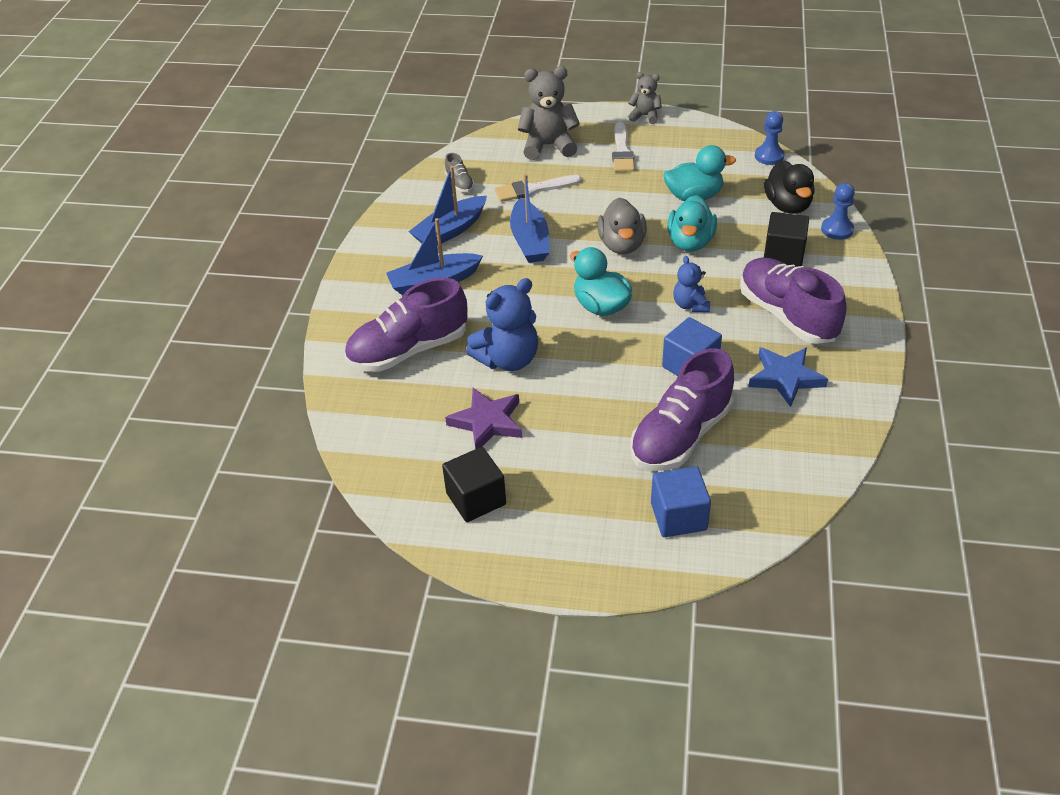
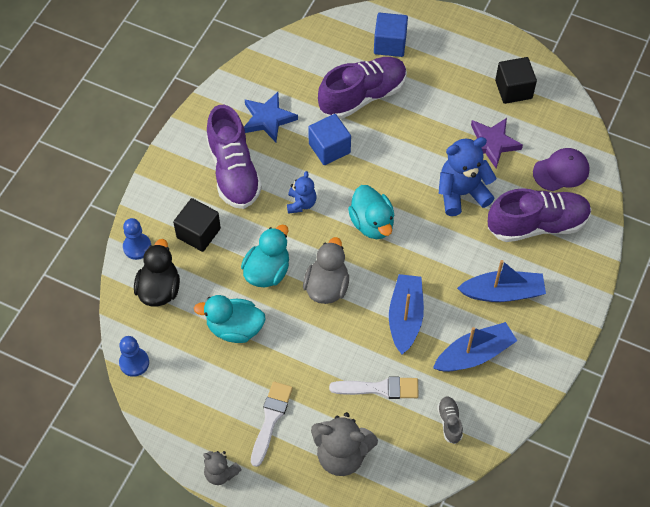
camera: 165 degrees left, 15 degrees up
(389, 413) = (561, 171): none -> purple cap

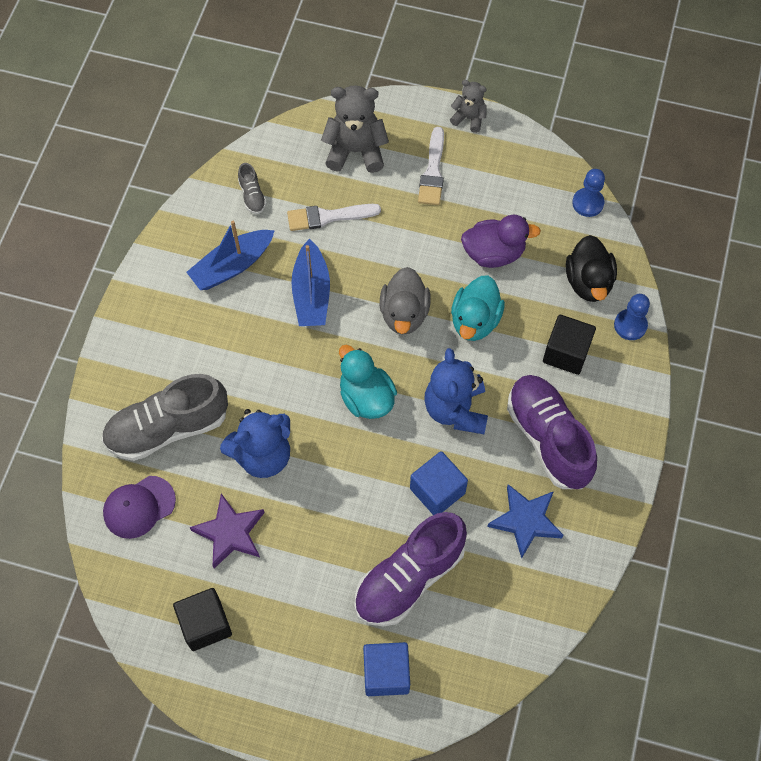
camera: 170 degrees right, 5 degrees up
(235, 328) = (494, 253): turquoise duck -> purple duck
(301, 203) = (455, 409): blue teddy bear -> blue teddy bear, size x1.76
(502, 292) = (205, 338): blue boat -> none
(537, 225) = (168, 428): purple shoe -> grey shoe

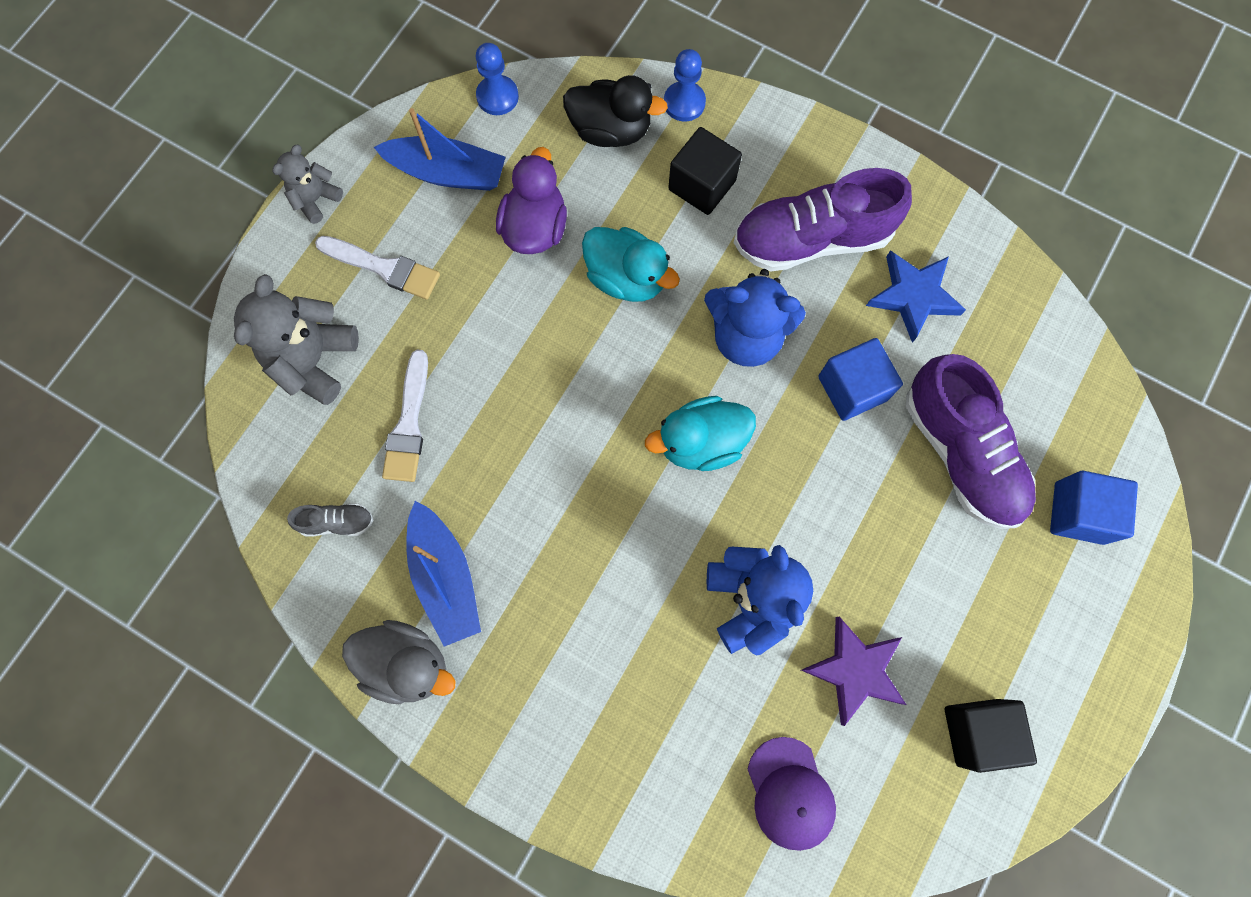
camera: 75 degrees left, 10 degrees up
(168, 428) = (679, 726): grey shoe -> none
(311, 293) = (524, 476): blue boat -> blue boat (447, 173)
(404, 314) = (591, 362): grey duck -> grey duck (407, 664)

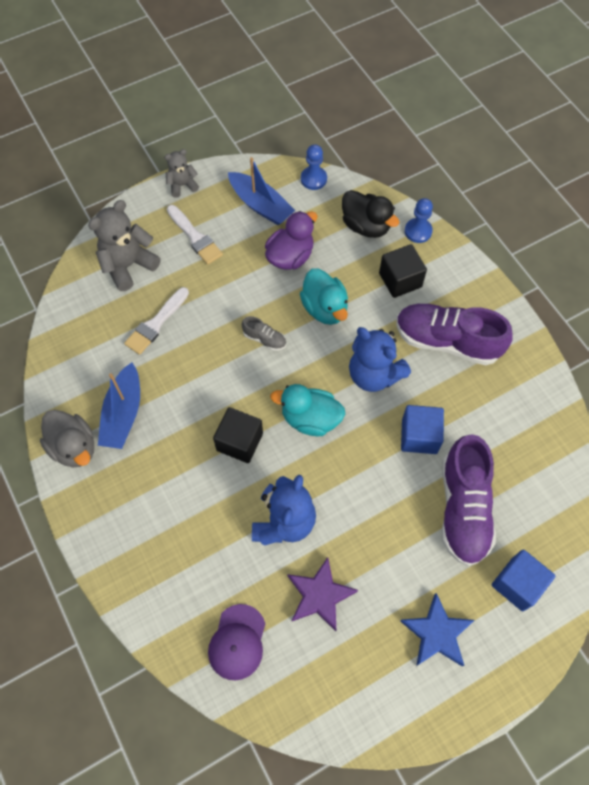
camera: 30 degrees right, 10 degrees down
(337, 522) = (86, 354): grey shoe -> grey shoe (264, 339)
(913, 296) = (490, 404): blue star -> blue star (436, 633)
(977, 732) = (372, 675): black cube -> black cube (239, 442)

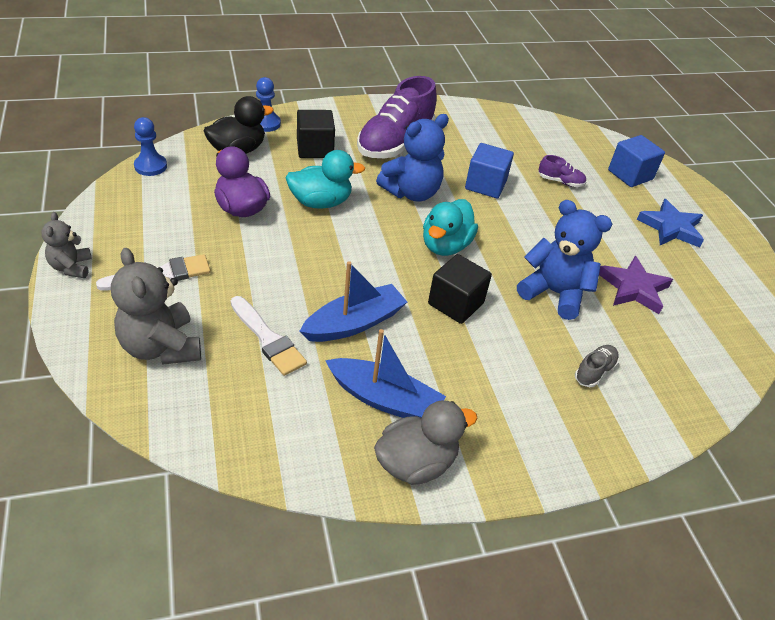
camera: 80 degrees left, 20 degrees down
(237, 642) = (680, 360): purple cap -> none
(261, 205) = (155, 211): blue boat -> blue boat (354, 323)
(264, 339) = (336, 253): grey shoe -> grey shoe (594, 371)
(463, 508) = (560, 181): purple shoe -> purple shoe, size x0.43

